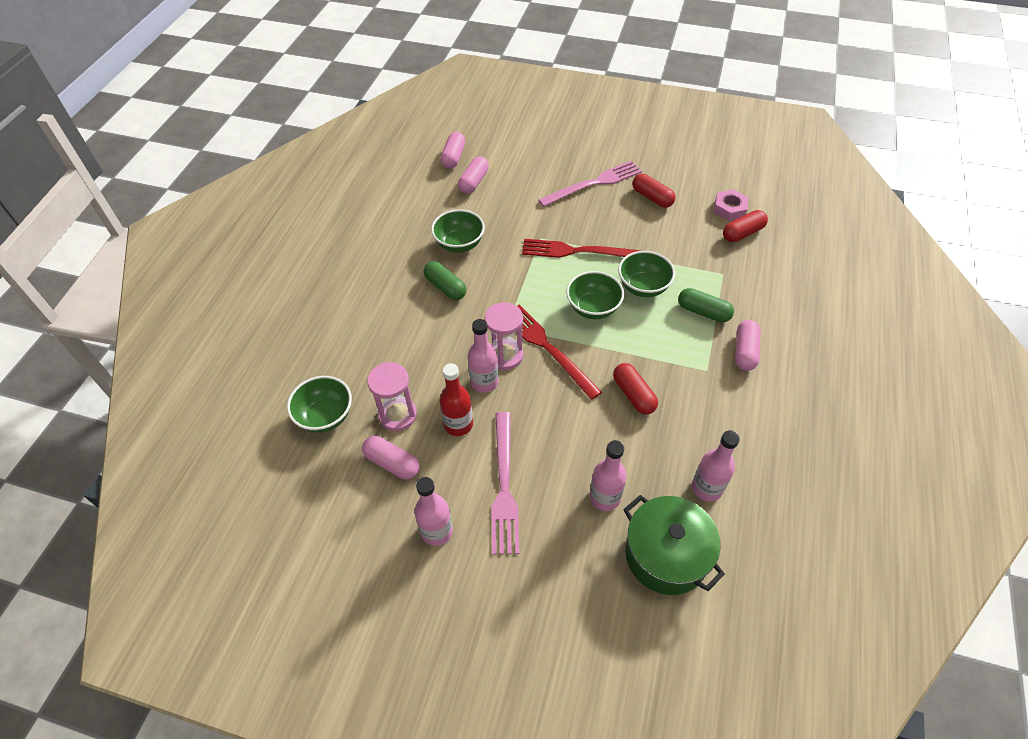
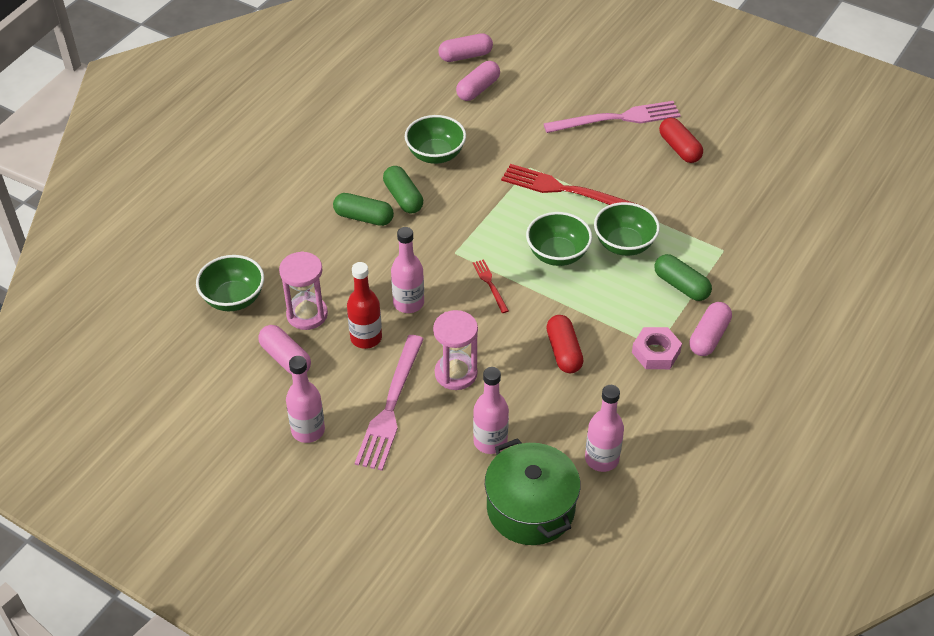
camera: 15 degrees right, 5 degrees down
(417, 312) = (364, 217): none -> green capsule
(453, 157) = (465, 56): pink capsule -> pink capsule turned 45 degrees clockwise
(505, 355) = (441, 282): pink hourglass -> pink hourglass (456, 373)
(547, 348) = (490, 284): red fork -> red fork, size x0.48
(729, 209) = (767, 180): pink nut -> pink nut (656, 352)
(742, 233) = (769, 210): red capsule -> none

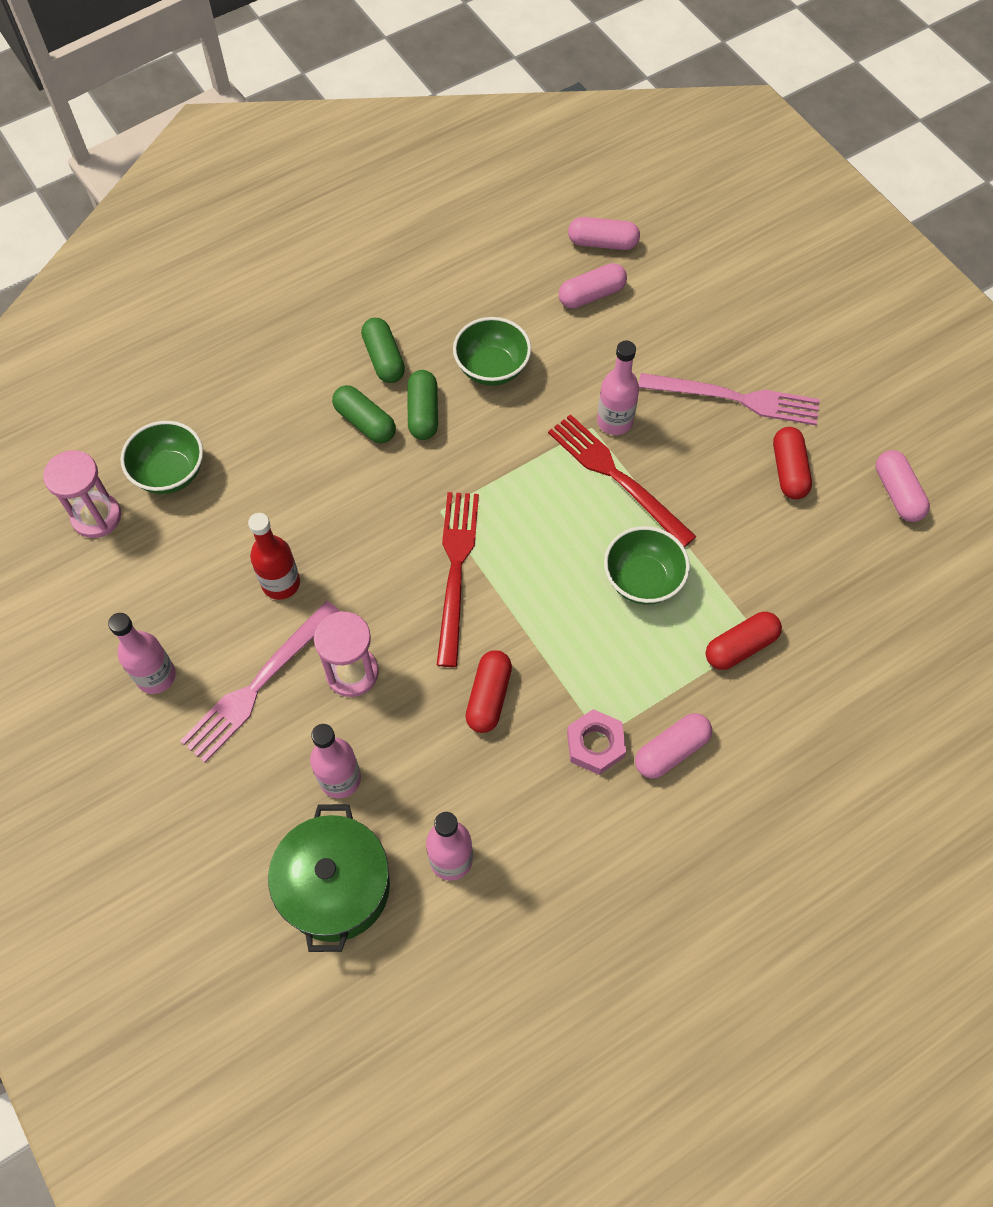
camera: 25 degrees right, 15 degrees up
(285, 358) = (183, 573): pink capsule -> pink capsule (897, 493)
(307, 314) = (235, 526): pink hourglass -> pink hourglass (96, 517)
(408, 303) = (352, 557): pink bottle -> pink bottle (614, 421)
(490, 284) = (456, 570): red fork -> red fork, size x2.09
(557, 254) = (556, 561): green bowl -> none
(681, 285) = (679, 665): green capsule -> green capsule (384, 359)
(714, 260) = (740, 647): none -> red capsule

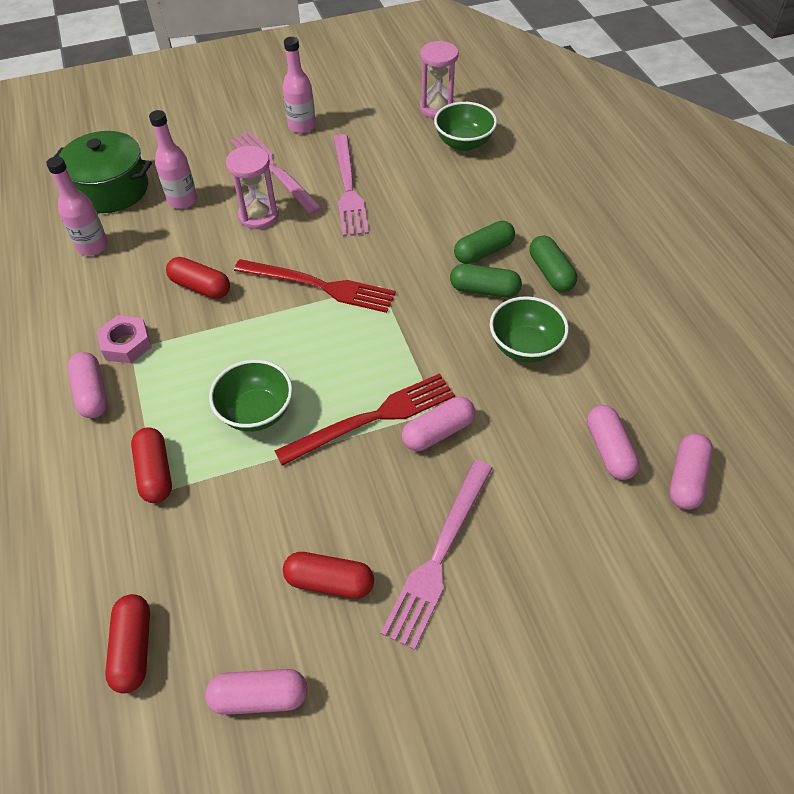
camera: 105 degrees right, 10 degrees down
(281, 583) = (348, 188): red bottle -> pink fork
(384, 359) = (550, 273): green capsule -> green capsule turned 75 degrees clockwise
(614, 421) = (438, 432): pink bottle -> pink capsule
(902, 597) = (133, 648): none -> red capsule

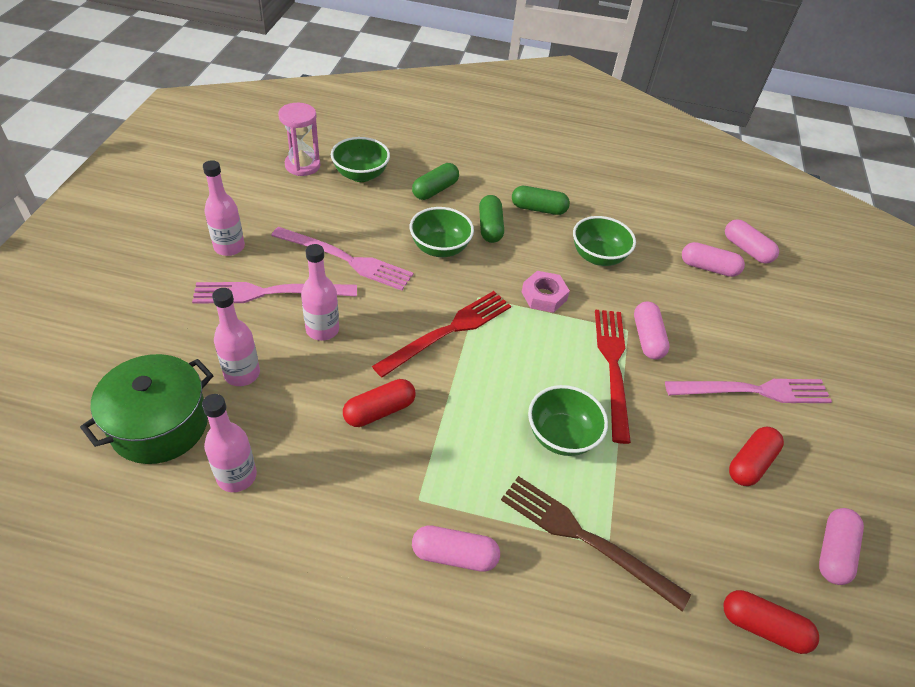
camera: 65 degrees left, 5 degrees down
(126, 344) = (409, 500): pink nut -> pink nut (544, 296)
(155, 472) = (585, 538): red capsule -> brown fork
(259, 216) = (322, 330): pink hourglass -> pink bottle
(419, 233) = (440, 248): none -> green bowl
(439, 555) = (753, 391): pink fork -> pink fork turned 60 degrees counterclockwise
(484, 290) = (529, 247): green capsule -> green capsule (435, 190)

